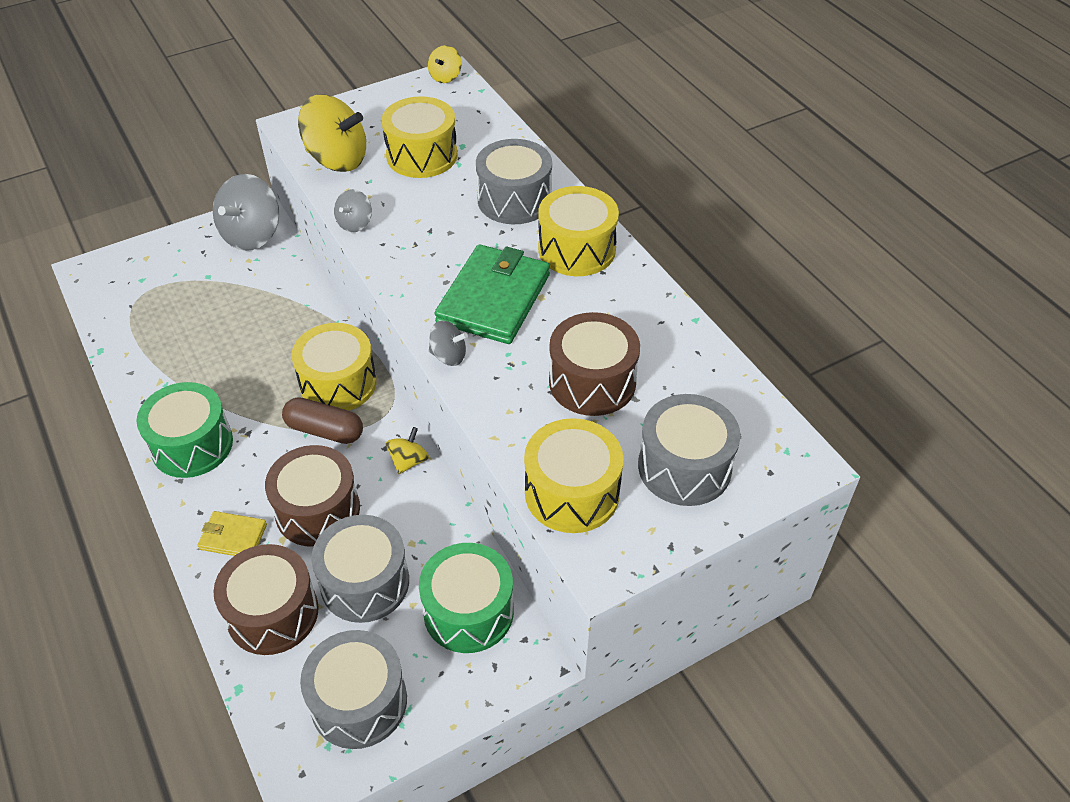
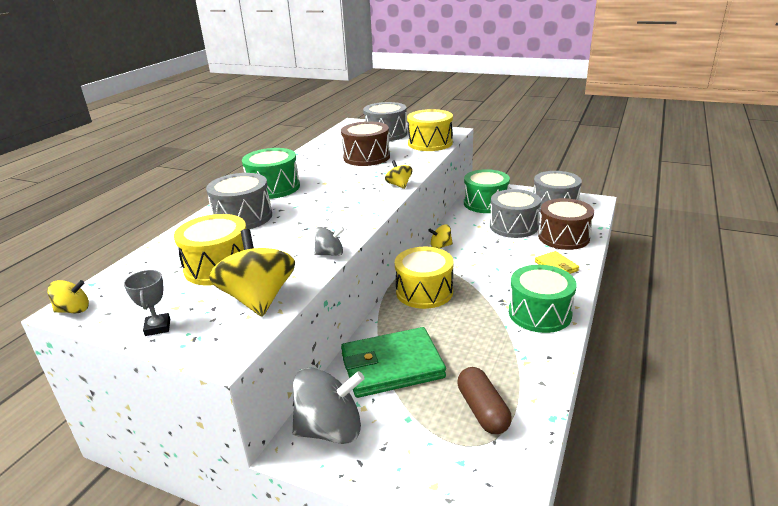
camera: 125 degrees left, 20 degrees down
(317, 510) = (504, 254): brown drum -> none
(325, 430) = (460, 277): brown capsule -> brown capsule (482, 410)
(365, 106) = (158, 327): none -> grey trophy
(448, 356) = (399, 185): grey spinning top -> yellow spinning top
(493, 298) = (342, 191): green wallet -> green wallet (392, 366)
(576, 249) = (273, 188): yellow drum -> green drum

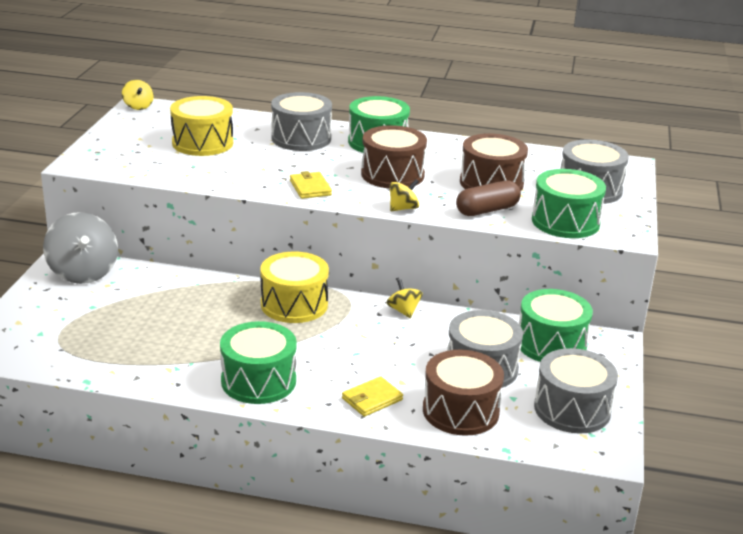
camera: 75 degrees right, 0 degrees up
(158, 327) = (112, 137): grey trophy -> none
(258, 299) = (149, 166): yellow spinning top -> none
(330, 254) = (227, 186): grey spinning top -> none
(338, 185) = (392, 174): none -> brown drum
(350, 217) = (310, 188): none -> yellow wallet
(392, 366) = (162, 294): green wallet -> none
(430, 143) = (565, 222): yellow drum -> green drum
(482, 410) = (99, 343): brown capsule -> brown capsule (487, 210)

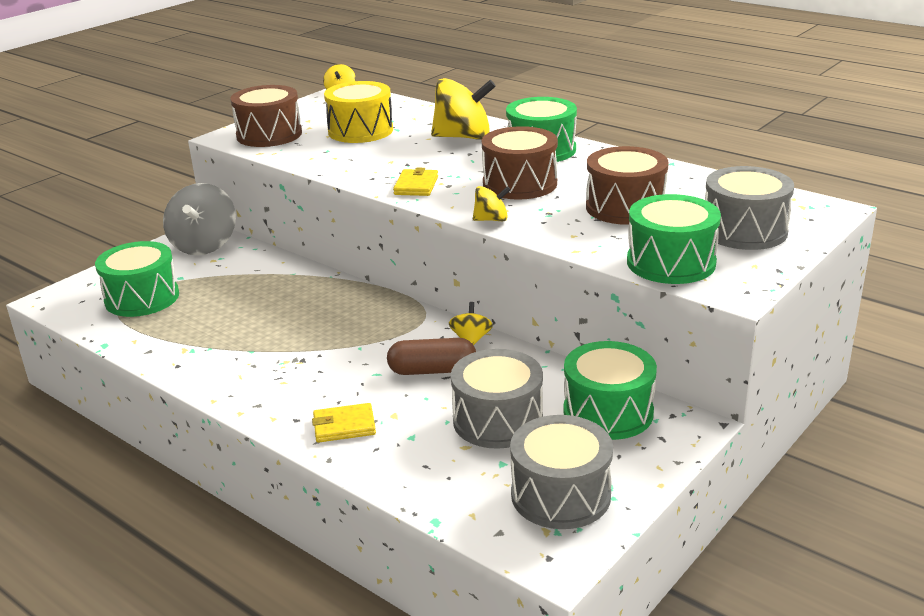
camera: 30 degrees right, 0 degrees up
(258, 381) = (252, 380): green drum -> green drum (142, 298)
(294, 304) = (364, 311): yellow drum -> none
(301, 138) = (463, 137): grey drum -> yellow spinning top
(460, 411) = (426, 463): brown drum -> brown drum (269, 135)
(487, 210) = (586, 235): brown capsule -> brown capsule (432, 370)

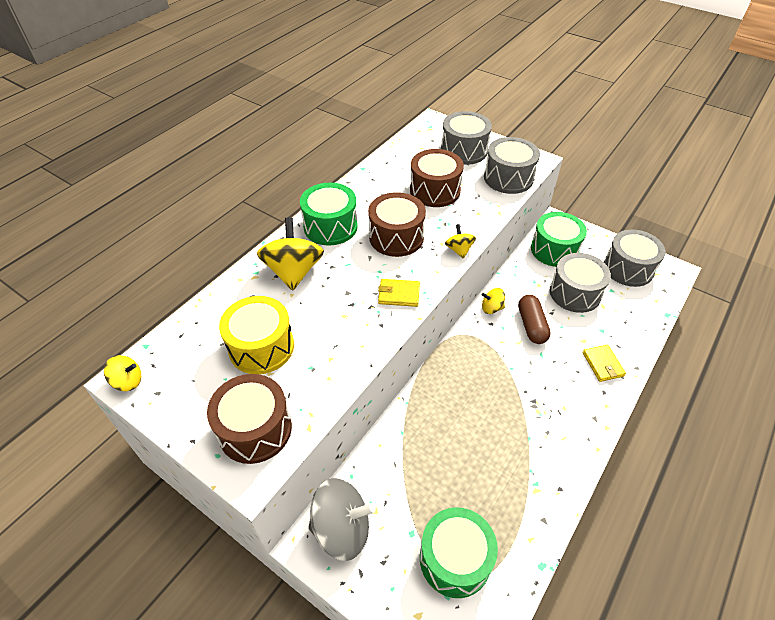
camera: 95 degrees left, 20 degrees up
(671, 262) = (508, 178): green drum -> grey drum

